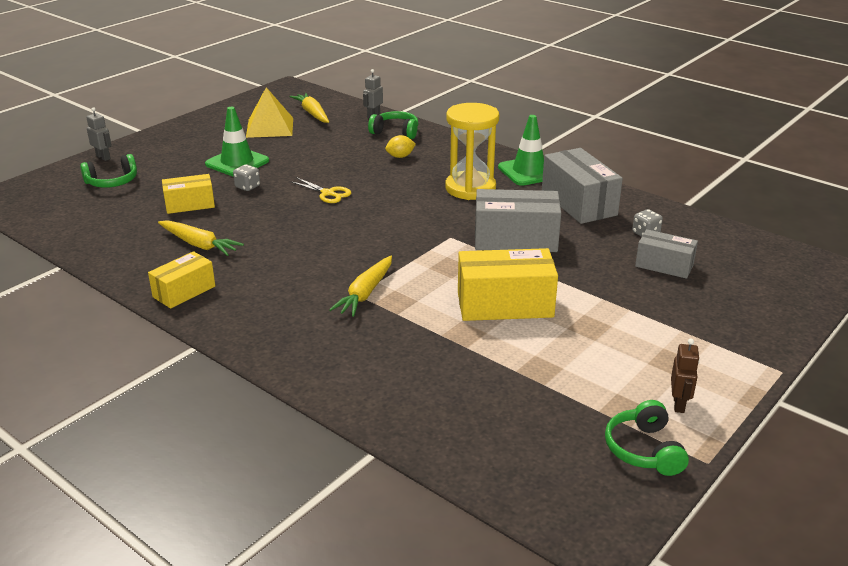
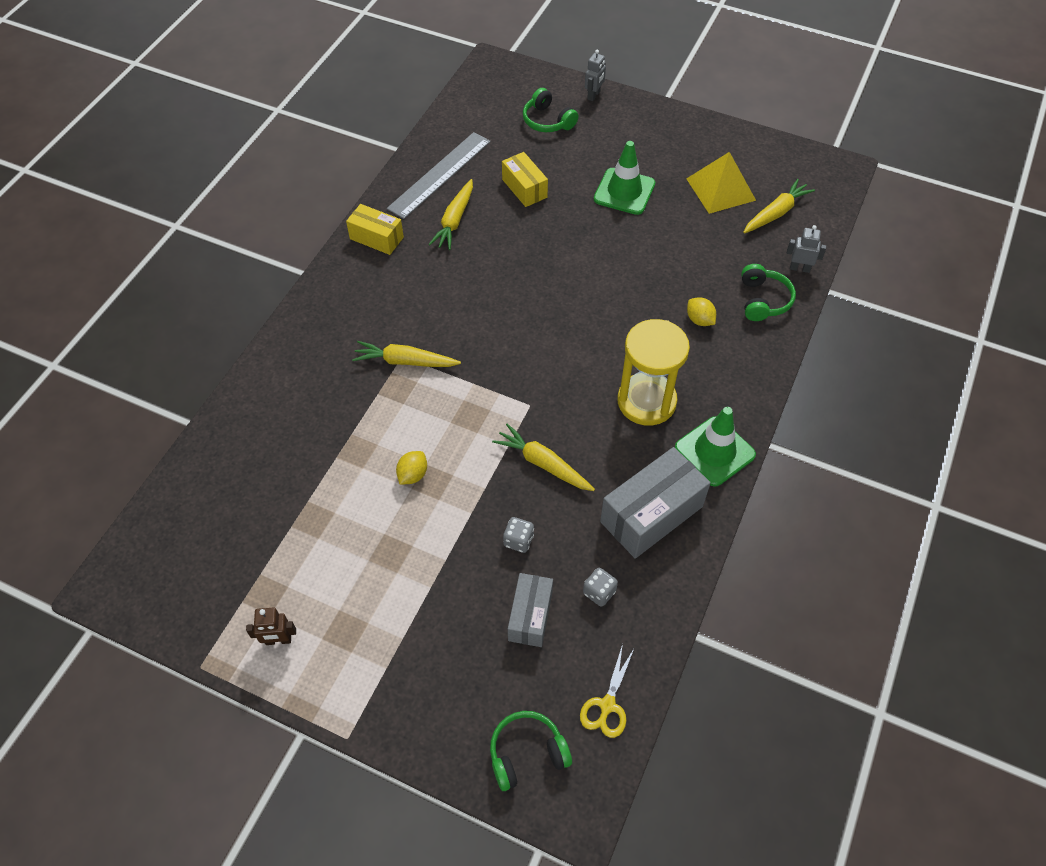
camera: 75 degrees right, 25 degrees up
(127, 245) = (440, 175): none -> grey ruler
(247, 187) = (575, 216): grey dice -> grey dice (518, 540)
(328, 193) = (586, 281): yellow scissors -> yellow scissors (607, 705)
(505, 304) = (413, 475): yellow box -> yellow lemon
(515, 239) = (543, 464): grey box -> yellow carrot
(644, 450) = (211, 614): green headphones -> green headphones (527, 753)

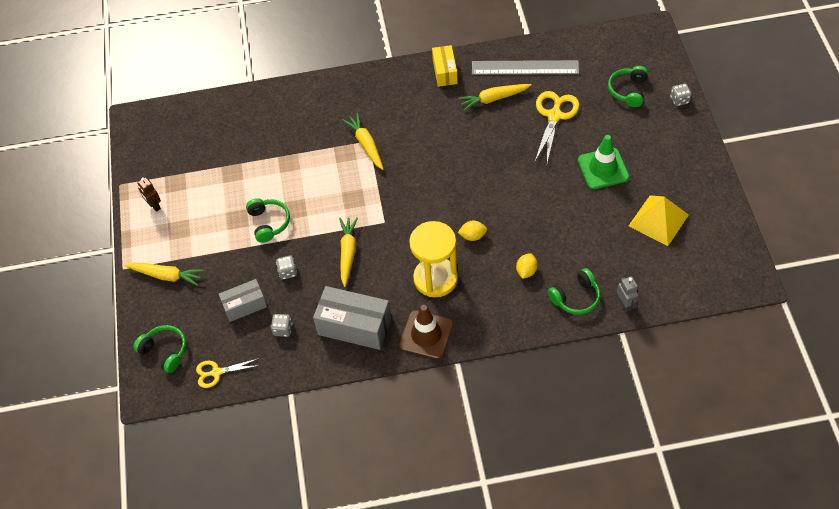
camera: 60 degrees right, 0 degrees up
(413, 475) = (292, 197): yellow lemon -> yellow lemon (472, 236)
(428, 521) = (269, 223): none -> green headphones
(524, 188) = (554, 116): yellow box -> yellow scissors
(594, 95) = (679, 100): grey robot -> grey dice
(714, 451) = (426, 335): green traffic cone -> brown traffic cone
(776, 213) = (666, 264): yellow carrot -> yellow carrot (166, 276)

